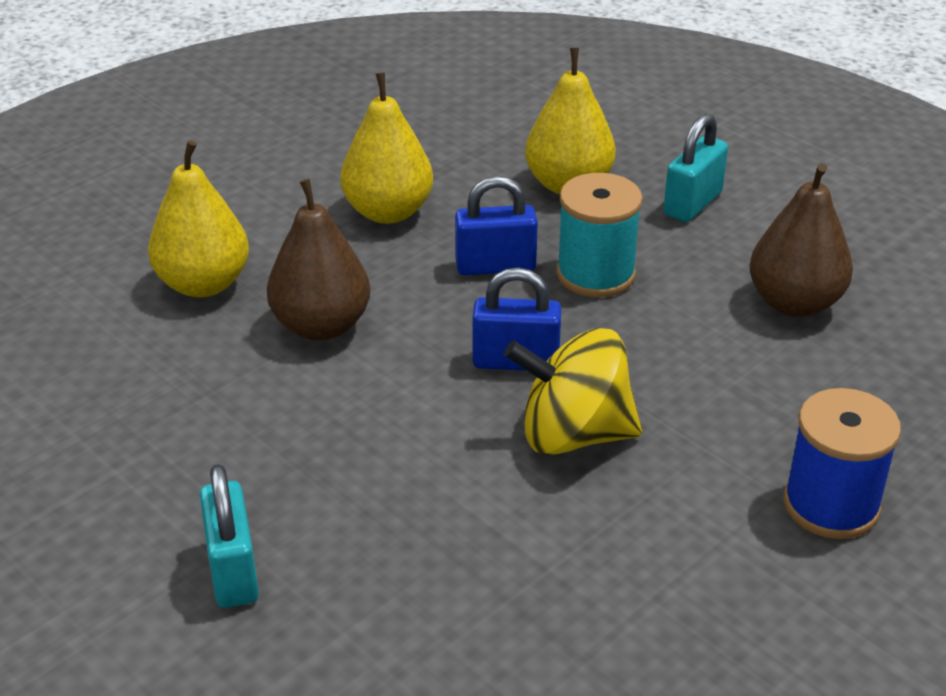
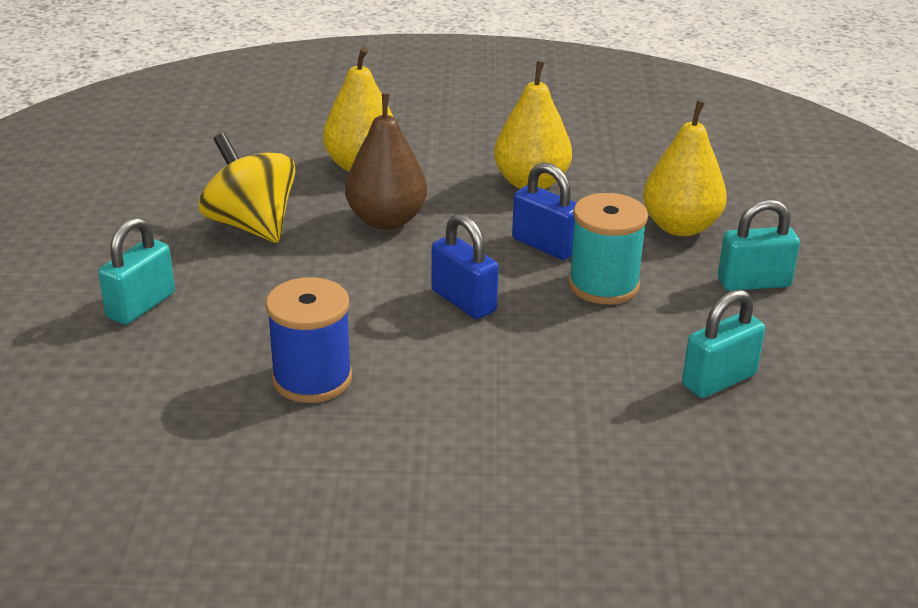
camera: 45 degrees right, 5 degrees down
(573, 434) = (427, 358): yellow spinning top -> yellow spinning top (251, 225)
(794, 303) = (719, 380): brown pear -> turquoise padlock
(831, 505) = (518, 502): blue spool -> blue spool (312, 379)

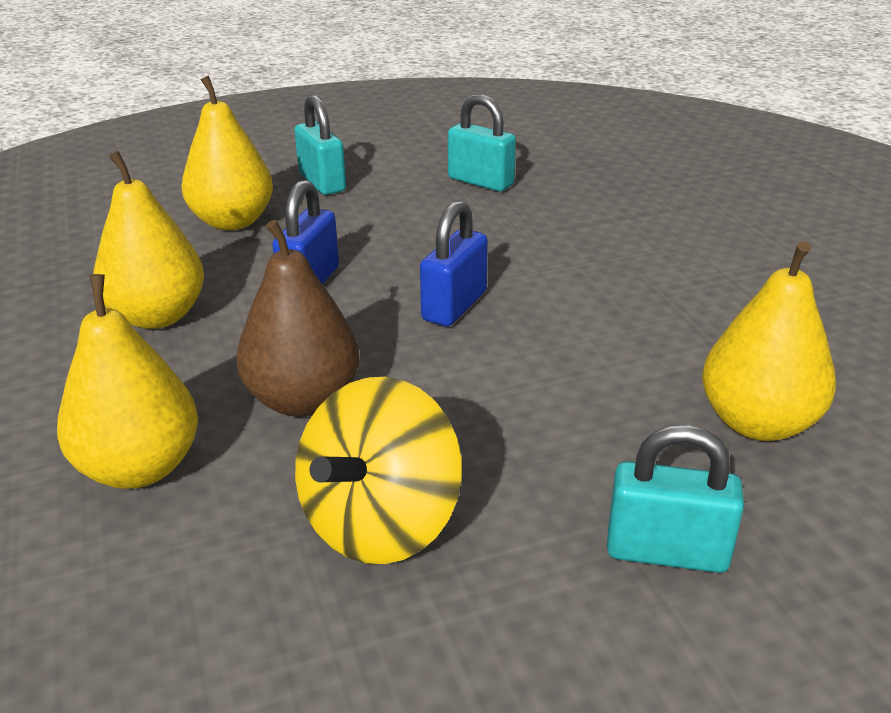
camera: 110 degrees left, 0 degrees up
(206, 388) = (757, 423): none -> yellow pear
(312, 379) = (668, 359): blue spool -> none
(603, 285) = (370, 242): turquoise spool -> none

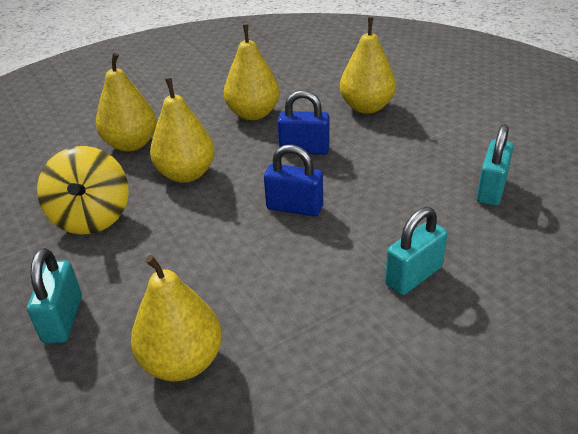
camera: 80 degrees right, 5 degrees up
(303, 400) = (186, 174): brown pear -> yellow pear
(322, 183) = (441, 124): turquoise padlock -> turquoise padlock (413, 276)
(381, 523) = (92, 217): yellow spinning top -> yellow spinning top turned 120 degrees counterclockwise

